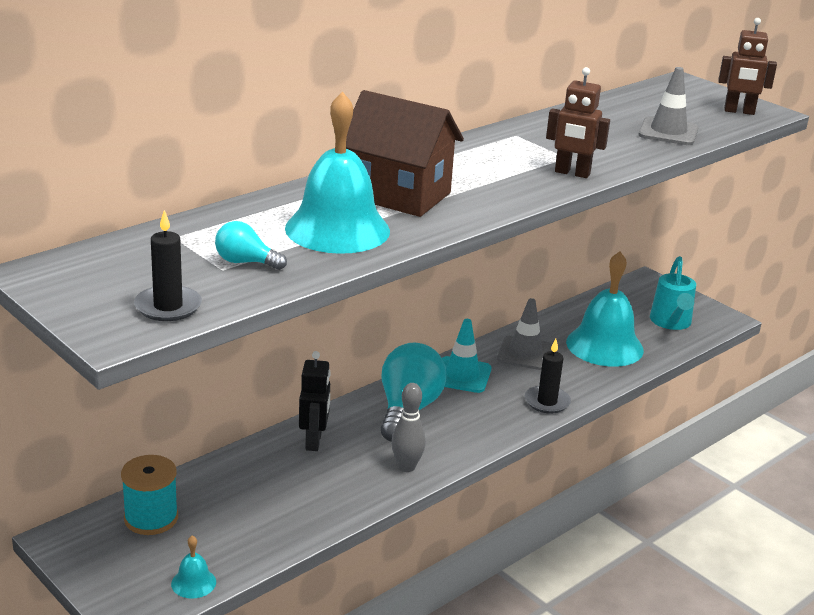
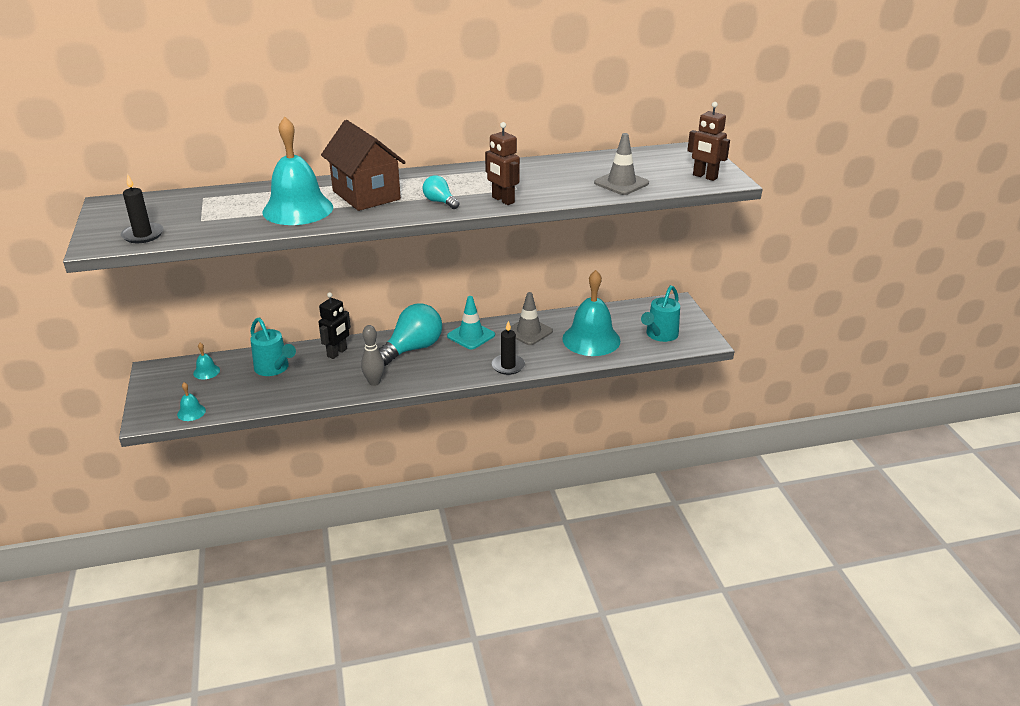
camera: 30 degrees right, 5 degrees up
(151, 518) = (206, 371): turquoise spool -> turquoise bell
(245, 262) = (218, 219): turquoise light bulb -> turquoise light bulb (440, 202)
(249, 486) = (274, 369): none -> turquoise watering can

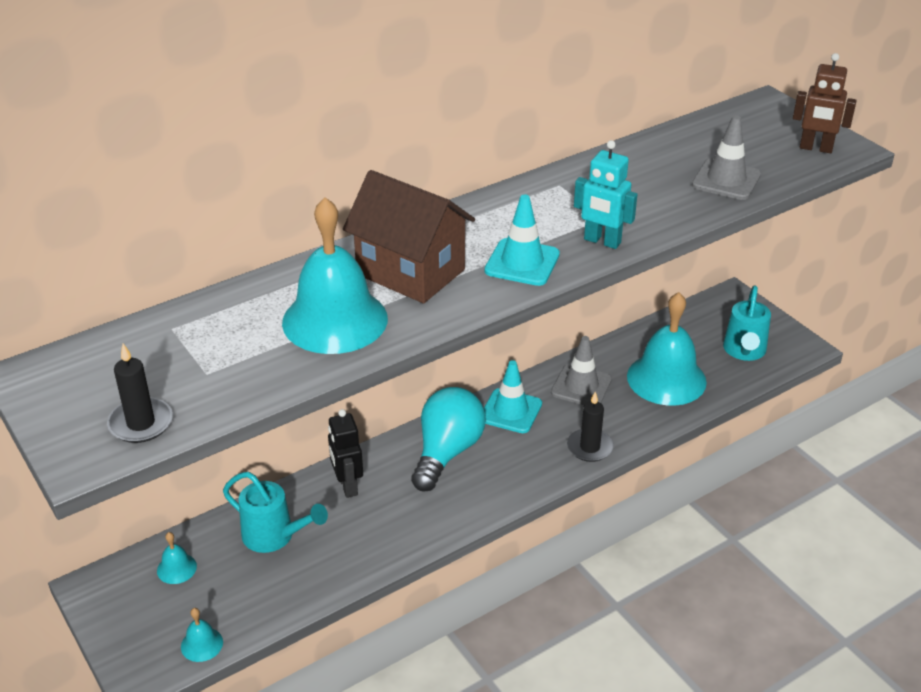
camera: 20 degrees left, 5 degrees up
(337, 353) = (347, 486): black robot -> black robot turned 150 degrees clockwise
(374, 382) = (431, 520): grey bowling pin -> none
(440, 202) = (522, 263): turquoise light bulb -> turquoise traffic cone
(503, 200) = (602, 241): brown robot -> turquoise robot

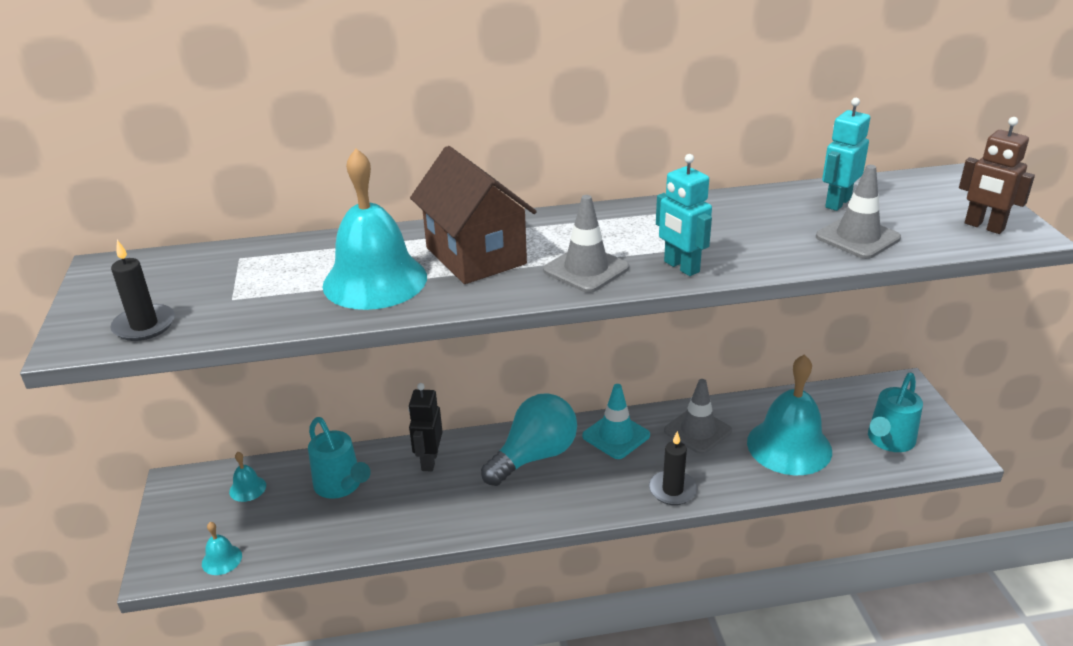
camera: 25 degrees right, 5 degrees down
(522, 263) = (586, 269): turquoise traffic cone -> grey traffic cone
(689, 148) = (837, 203): none -> turquoise robot

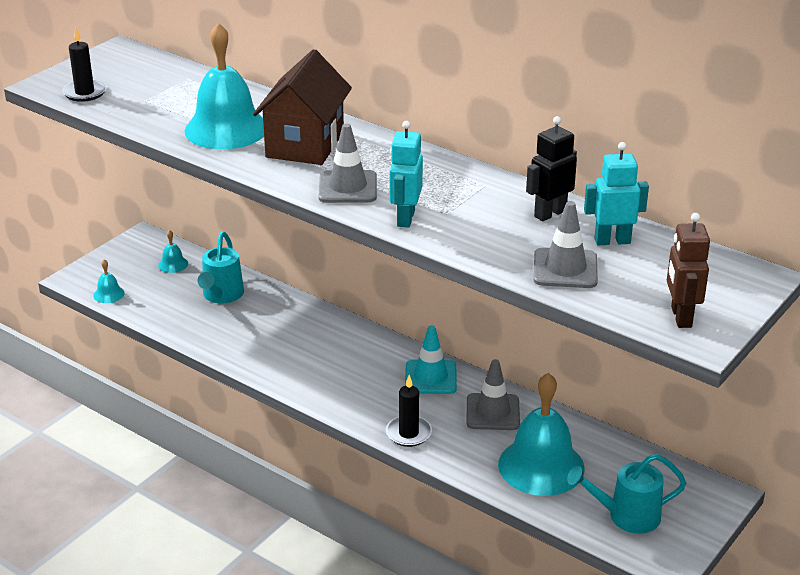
camera: 45 degrees right, 0 degrees up
(429, 461) = (291, 314): black robot -> black robot (550, 213)
(534, 456) = (357, 354): turquoise light bulb -> none

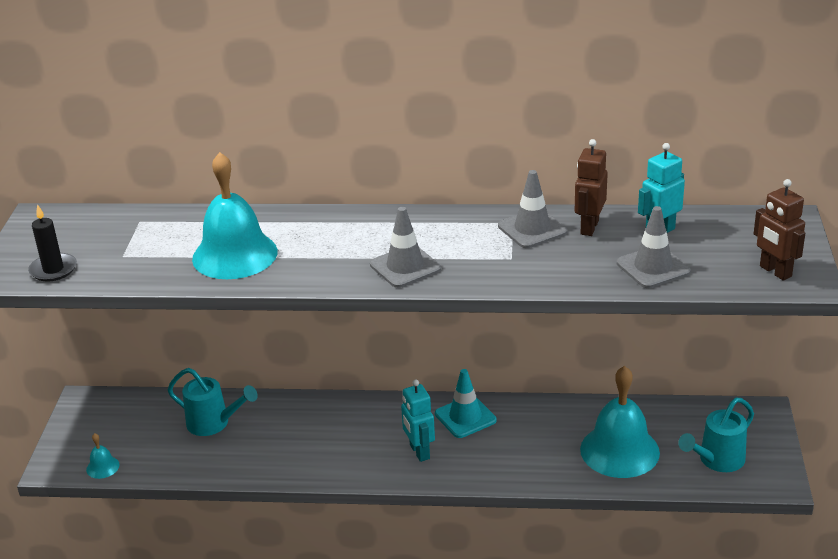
camera: 30 degrees left, 0 degrees up
(173, 264) = (138, 413): turquoise bell -> none
(221, 296) = (213, 423): turquoise watering can -> turquoise watering can turned 45 degrees counterclockwise
(305, 144) = (323, 243): brown house -> none
(405, 218) = (484, 275): turquoise robot -> turquoise robot (419, 452)
(408, 433) = (494, 472): black candle -> none
(493, 412) = (541, 424): grey traffic cone -> grey traffic cone (532, 229)
(550, 213) = (589, 227): black robot -> brown robot

